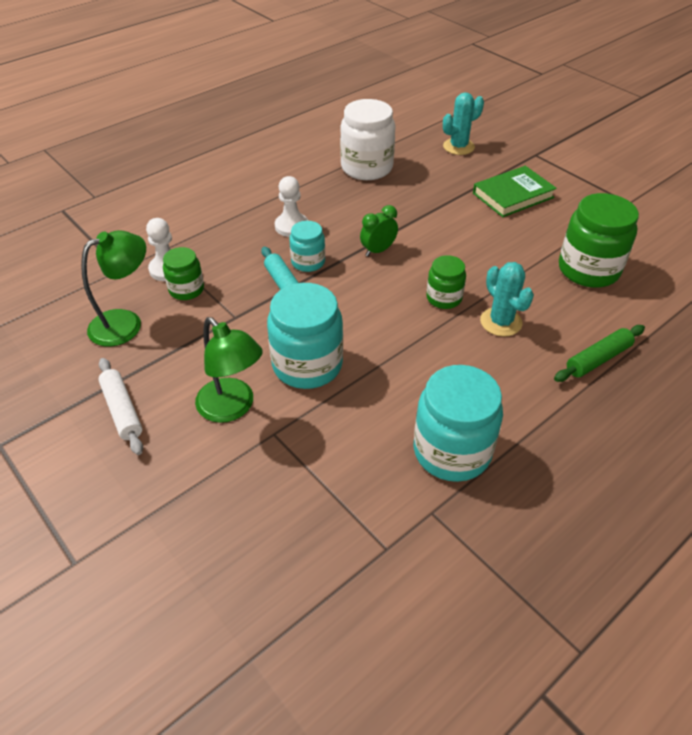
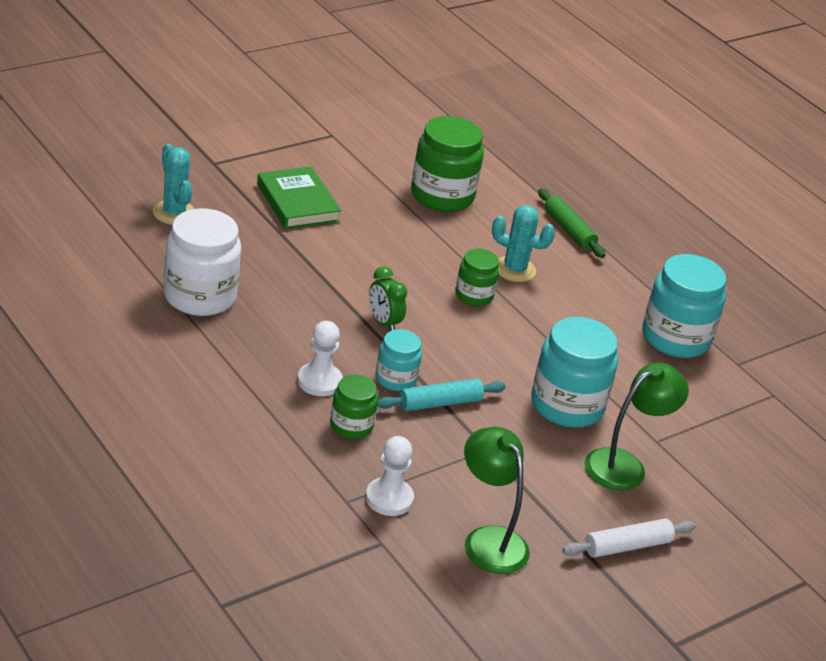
camera: 90 degrees left, 10 degrees down
(186, 289) = (432, 484): green jar -> green jar (351, 426)
(501, 322) = (514, 269): turquoise cactus -> turquoise cactus turned 45 degrees clockwise

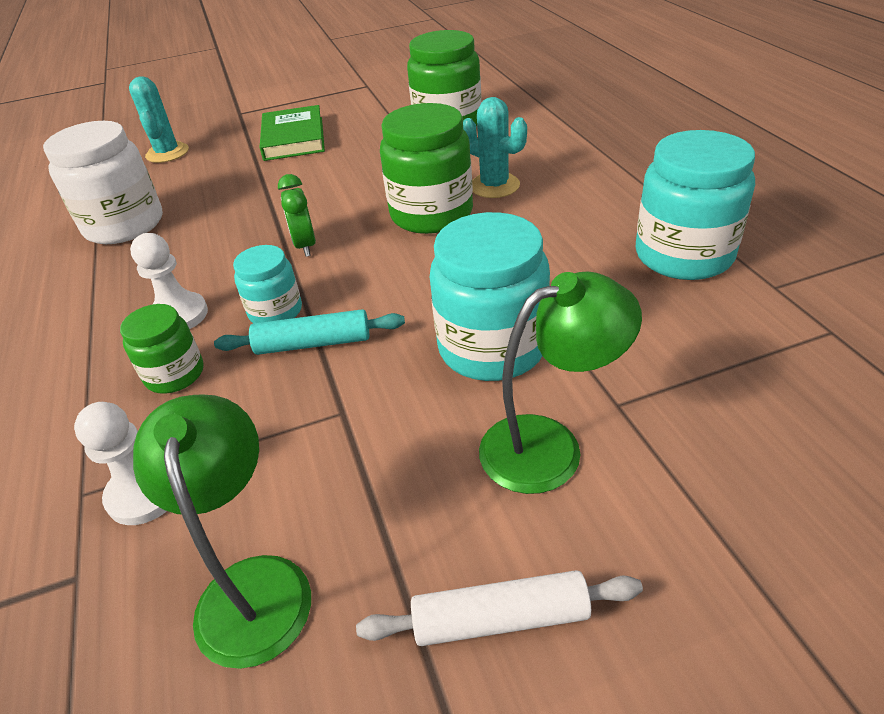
camera: 25 degrees right, 5 degrees up
(474, 295) = (431, 214): green jar -> green jar, size x1.79
(569, 230) = (577, 146): green rolling pin -> none

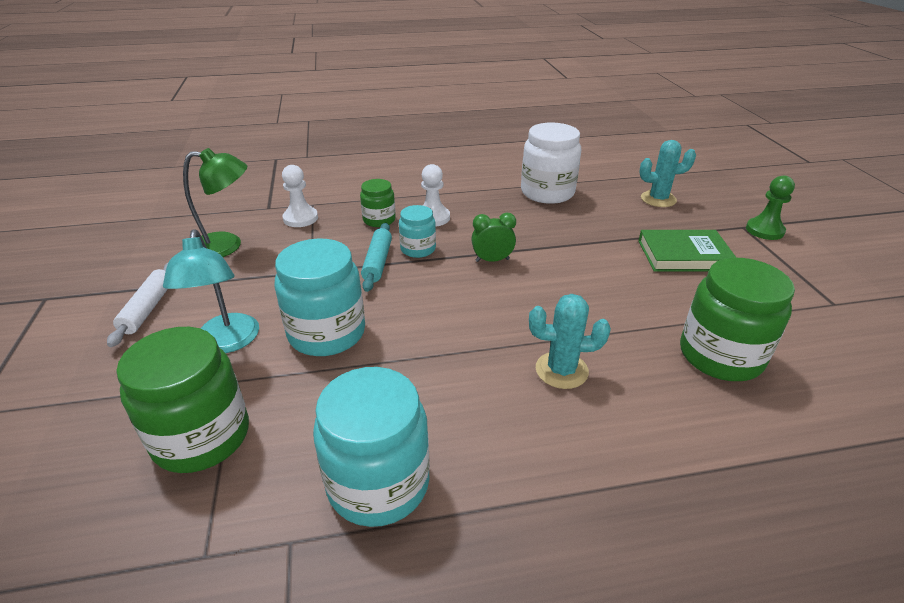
camera: 95 degrees right, 5 degrees down
(248, 104) = (764, 230): none -> green pawn
(431, 214) = (519, 324): green jar -> green jar (202, 437)
(494, 186) = (561, 370): turquoise cactus -> turquoise cactus turned 45 degrees clockwise
(549, 445) = (226, 343): green lamp -> turquoise lamp

